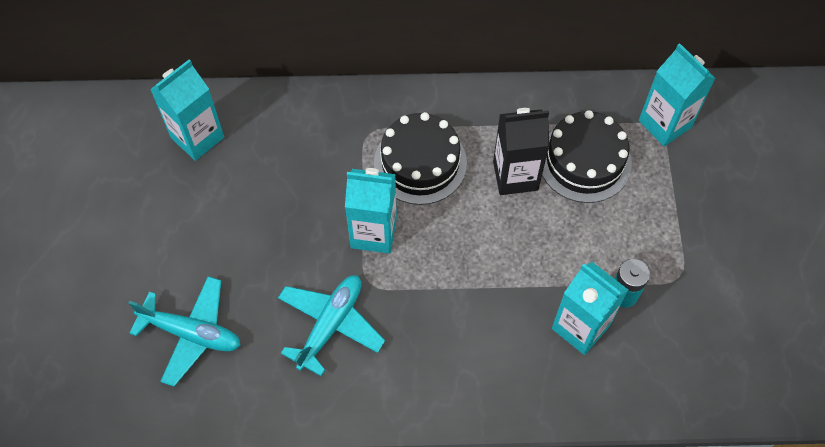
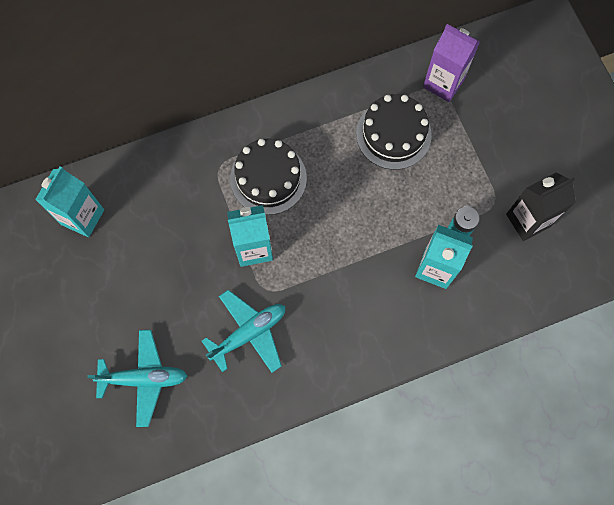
camera: 20 degrees left, 10 degrees up
(330, 325) = (249, 333): turquoise plane -> turquoise plane turned 45 degrees clockwise
(515, 176) = (345, 164): black carton -> black carton (528, 220)
(665, 124) = (443, 83): turquoise carton -> purple carton

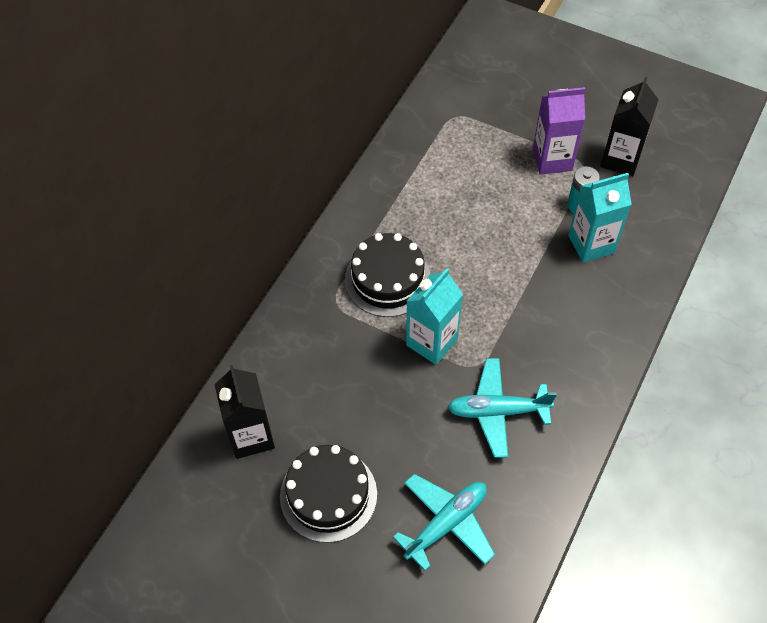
camera: 40 degrees left, 15 degrees down
(82, 217) = (251, 436): turquoise carton -> black carton
(249, 333) = (498, 411): turquoise plane -> turquoise plane turned 105 degrees counterclockwise
(393, 134) = (455, 173): black cake -> black cake (328, 495)
(443, 83) = (455, 110): purple carton -> purple carton (552, 160)

